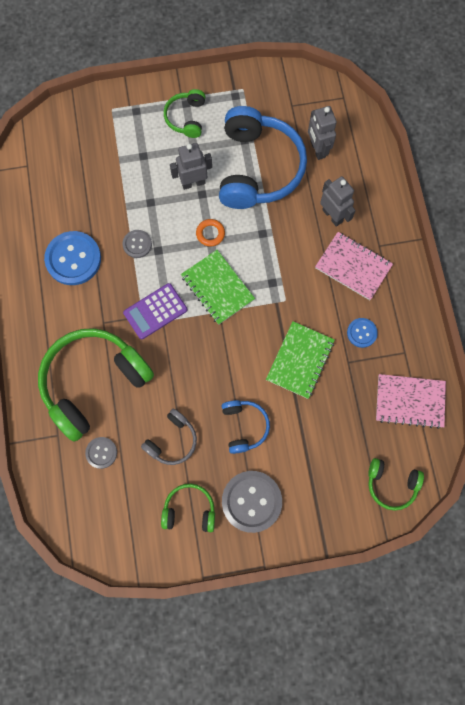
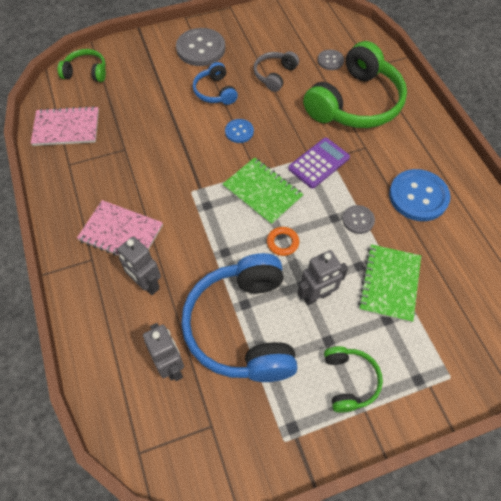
camera: 170 degrees right, 15 degrees down
(189, 510) = (249, 38): green headphones -> none
(300, 360) = (171, 144): green notebook -> green notebook (389, 283)
(361, 333) = (111, 174): blue button -> blue button (239, 132)

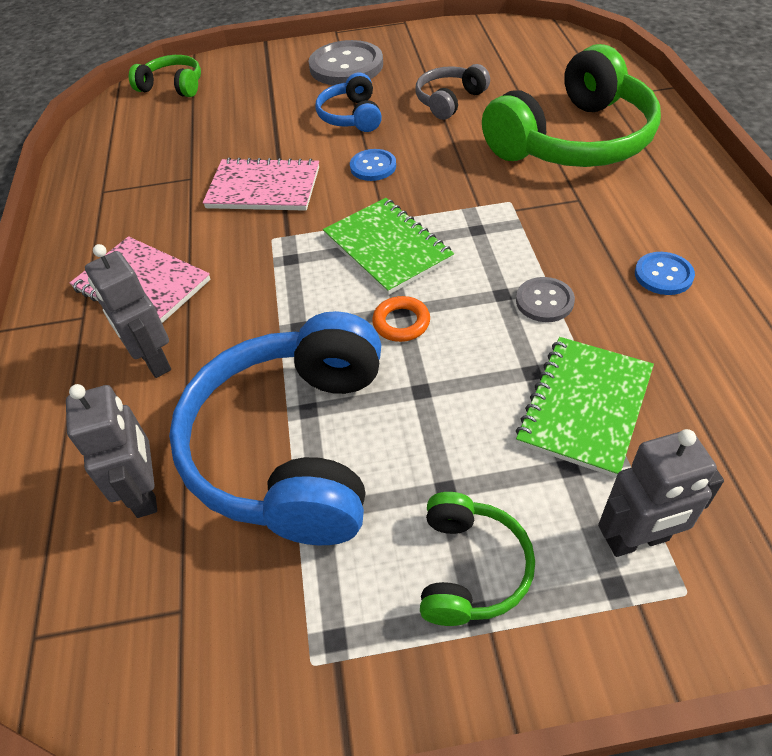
camera: 15 degrees right, 10 degrees down
(66, 128) = (118, 148): pink notebook -> pink notebook (263, 188)
(317, 296) = (441, 412): grey robot -> grey robot (637, 540)
(319, 163) = (493, 215): purple calculator -> none
(330, 61) = (543, 87): grey button -> none
(418, 196) = (663, 275): blue button -> blue button, size x0.53

